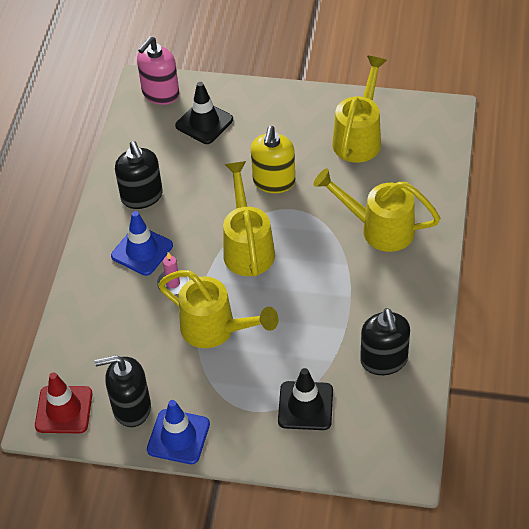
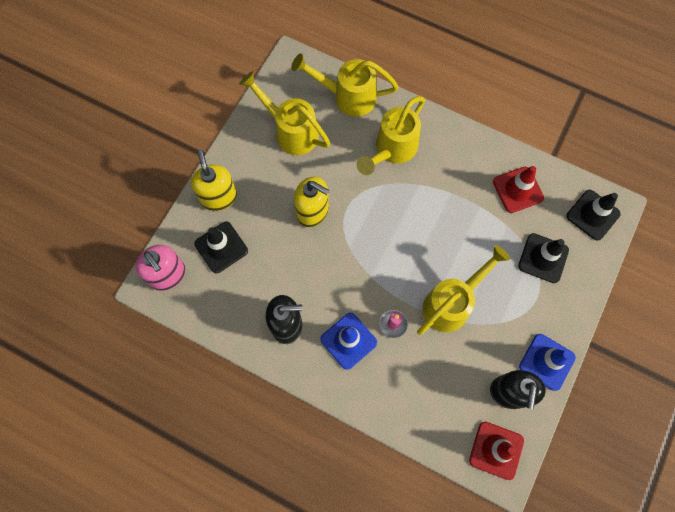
camera: 75 degrees left, 20 degrees up
(247, 246) = (375, 253): yellow watering can -> yellow watering can (347, 96)
(257, 104) = (219, 197): none -> yellow soap dispenser
(384, 361) = (518, 190): black soap dispenser -> red traffic cone
(385, 447) = (593, 215): none -> black traffic cone

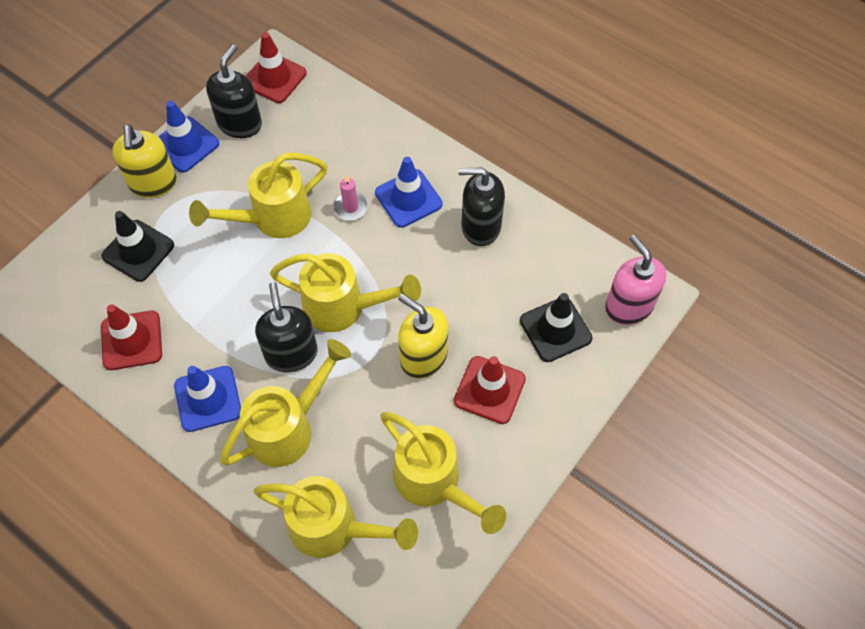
camera: 170 degrees left, 10 degrees down
(219, 197) = (554, 398): yellow soap dispenser -> yellow soap dispenser (153, 183)
(263, 196) = (489, 390): none -> red traffic cone
(376, 238) = (344, 307): none -> yellow watering can
(405, 199) = (291, 353): none -> black soap dispenser
(451, 159) = (208, 399): none -> blue traffic cone
(593, 215) = (48, 292): black traffic cone -> none

